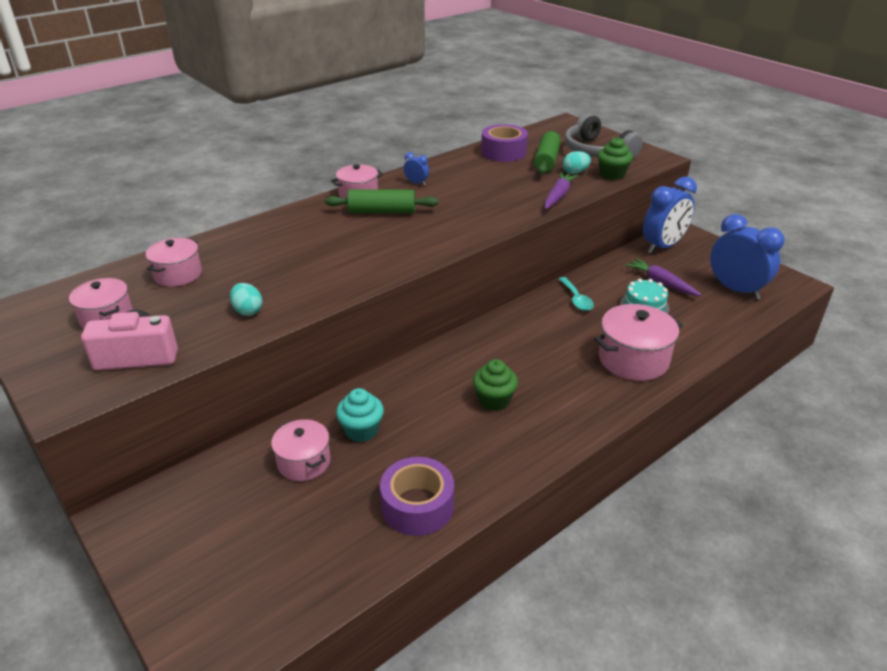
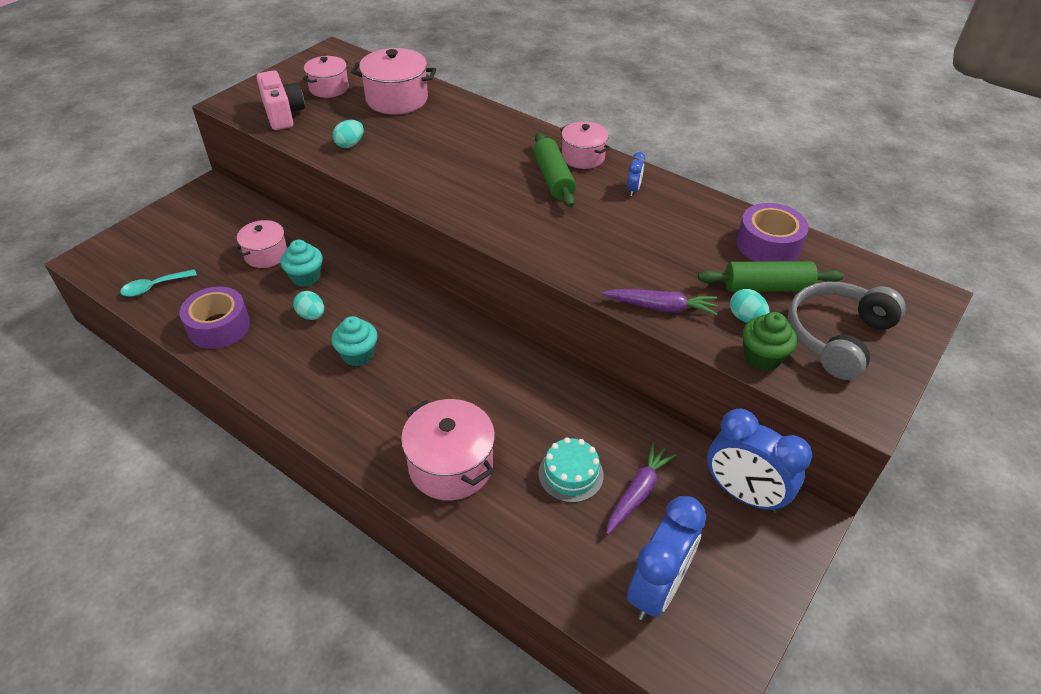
camera: 75 degrees right, 10 degrees up
(178, 275) = (397, 99): pink pot -> pink pot, size x1.55
(426, 429) = (311, 315): none -> turquoise egg
(494, 400) = (358, 355): green cupcake -> turquoise cupcake
(576, 299) = (561, 404): turquoise spoon -> turquoise spoon (154, 287)

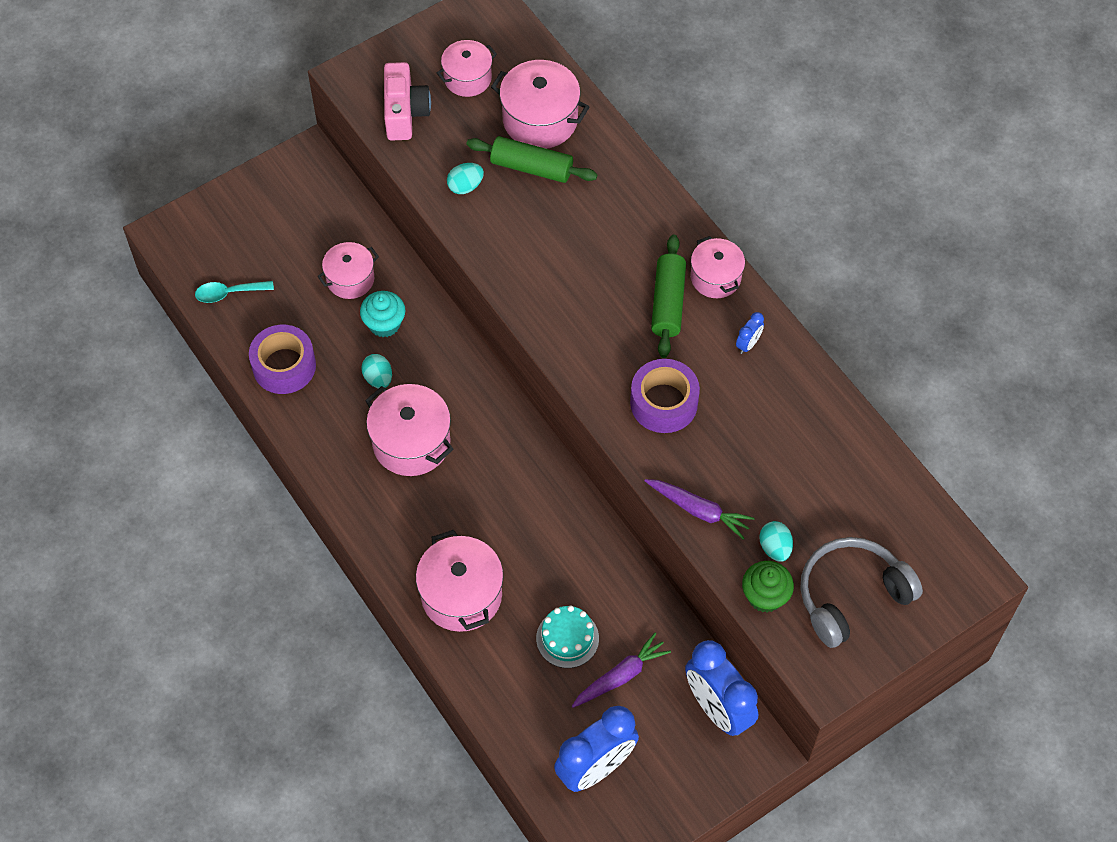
camera: 20 degrees right, 15 degrees up
(358, 355) = (411, 442): turquoise cupcake -> pink pot
(767, 287) = (817, 517): green rolling pin -> green rolling pin (531, 167)
(768, 245) = (851, 464): purple tape -> purple tape (664, 403)

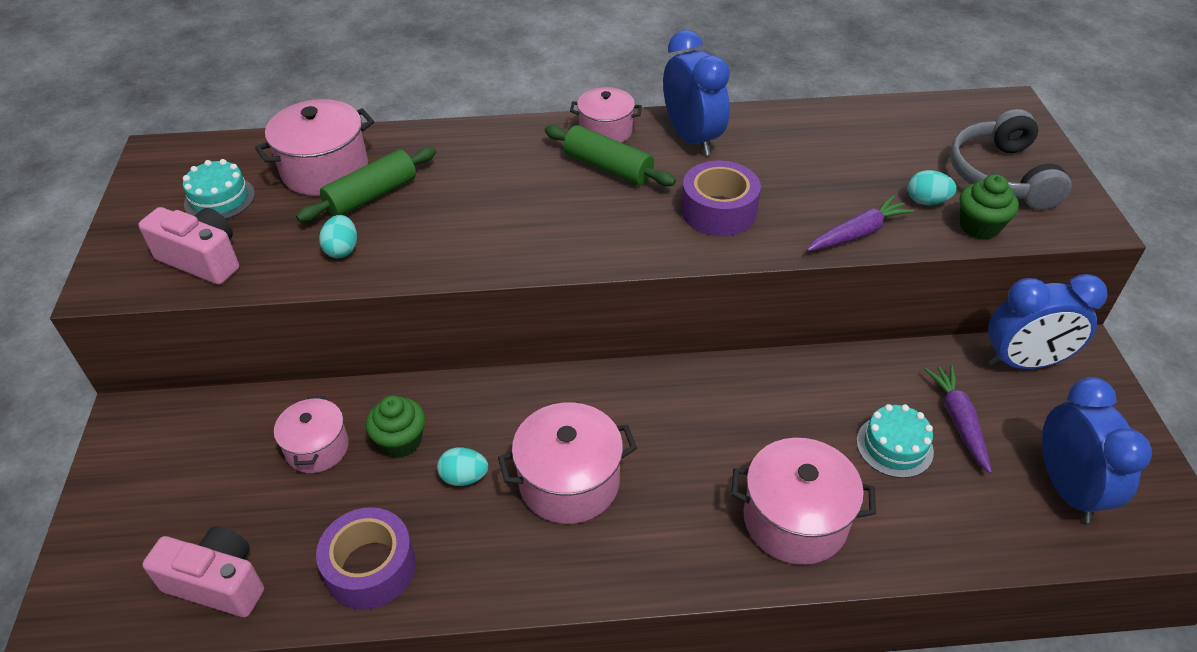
camera: 60 degrees left, 15 degrees down
(229, 293) = (218, 583): turquoise spoon -> pink camera
(384, 324) = (401, 441): turquoise cupcake -> green cupcake
(467, 78) = (219, 199): pink pot -> turquoise cake
(748, 344) = (692, 138): blue clock -> blue clock, size x2.35

